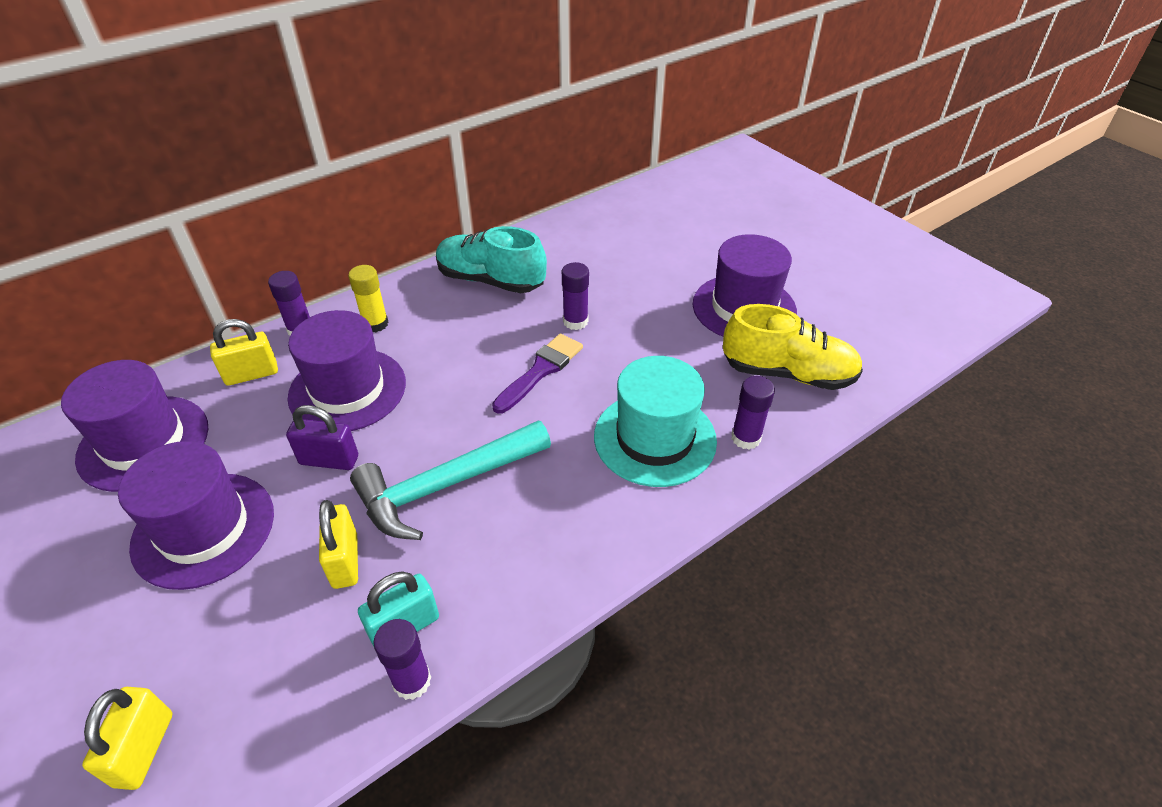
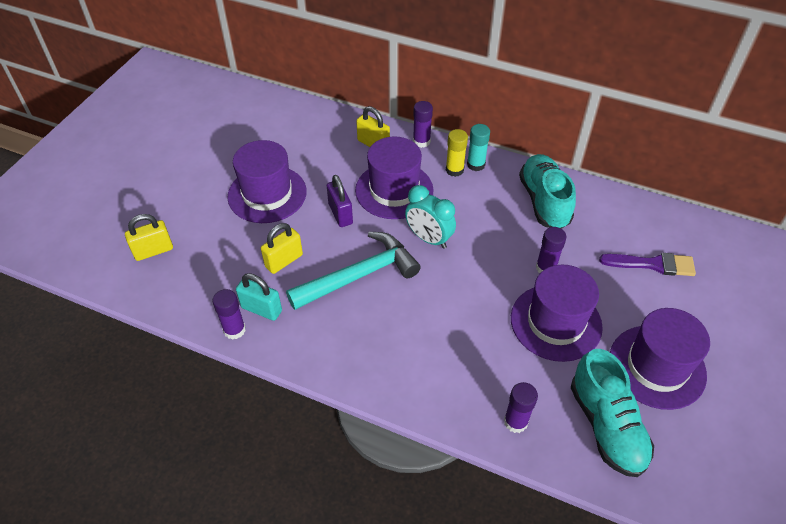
camera: 60 degrees right, 5 degrees up
(144, 442) = (300, 136): purple hat -> purple hat (556, 322)
(387, 304) = (476, 165): none -> turquoise glue stick
(446, 485) = (359, 275): turquoise hammer -> turquoise hammer turned 120 degrees clockwise
(452, 393) = (429, 239): none -> turquoise clock
(540, 371) = (483, 273): purple brush -> purple brush (652, 264)
(655, 438) = (473, 365): turquoise hat -> none
(787, 373) = (606, 426): yellow shoe -> turquoise shoe

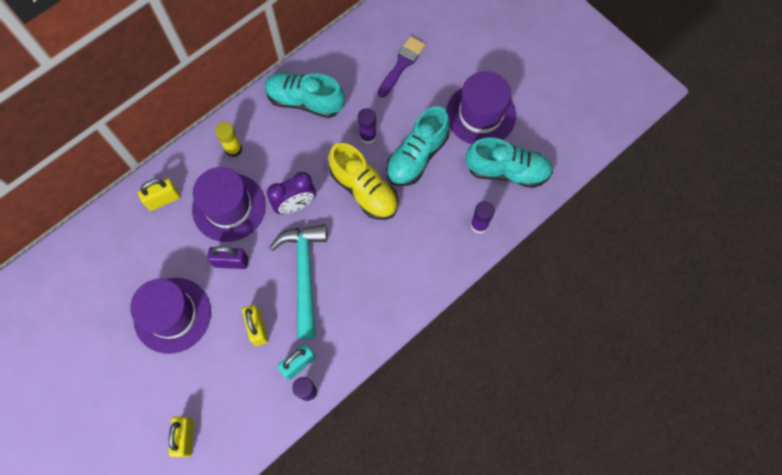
camera: 65 degrees left, 20 degrees up
(421, 141) = (184, 158): purple glue stick -> none
(429, 239) = (295, 205): turquoise clock -> purple clock
(476, 165) = (237, 130): turquoise glue stick -> none
(482, 289) = (364, 190): none -> yellow shoe
(556, 322) = (417, 156): purple hat -> turquoise shoe

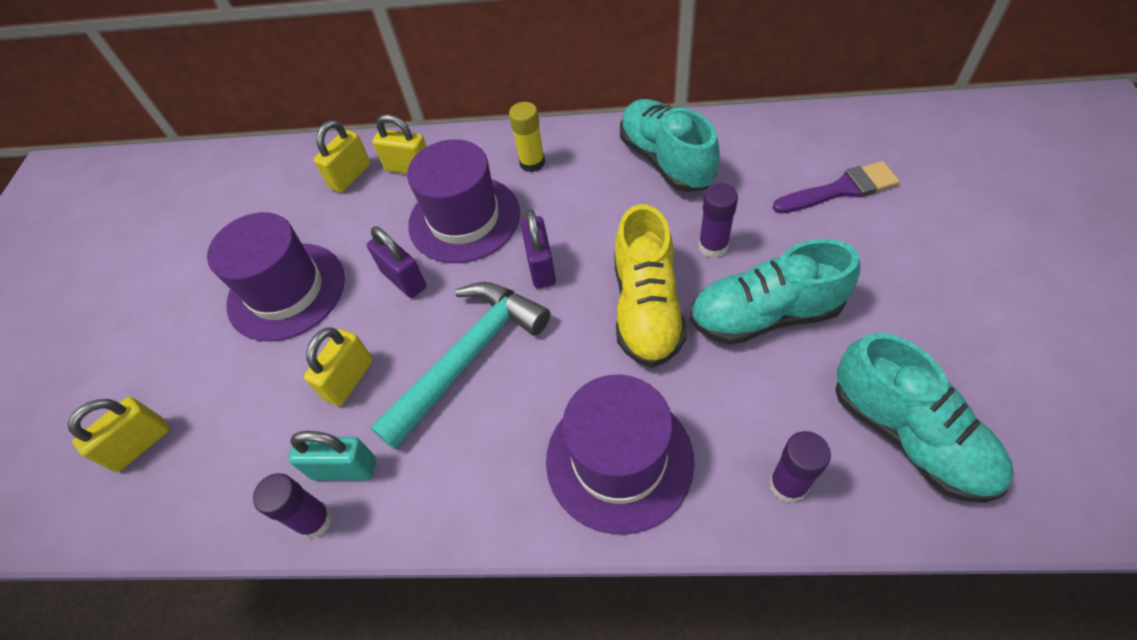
camera: 50 degrees right, 15 degrees down
(132, 228) = (351, 176): none -> yellow padlock
(295, 205) = (541, 267): purple clock -> purple padlock
(480, 114) = (923, 322): purple hat -> purple hat (619, 459)

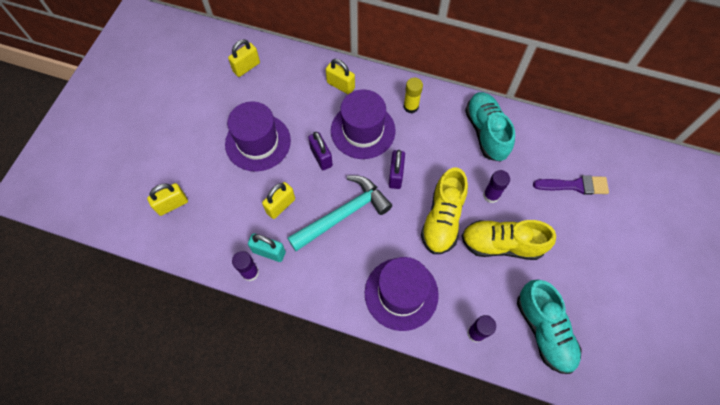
camera: 10 degrees right, 10 degrees up
(351, 176) = (306, 79): yellow padlock -> yellow padlock (246, 67)
(764, 315) = (501, 244): turquoise shoe -> yellow shoe

